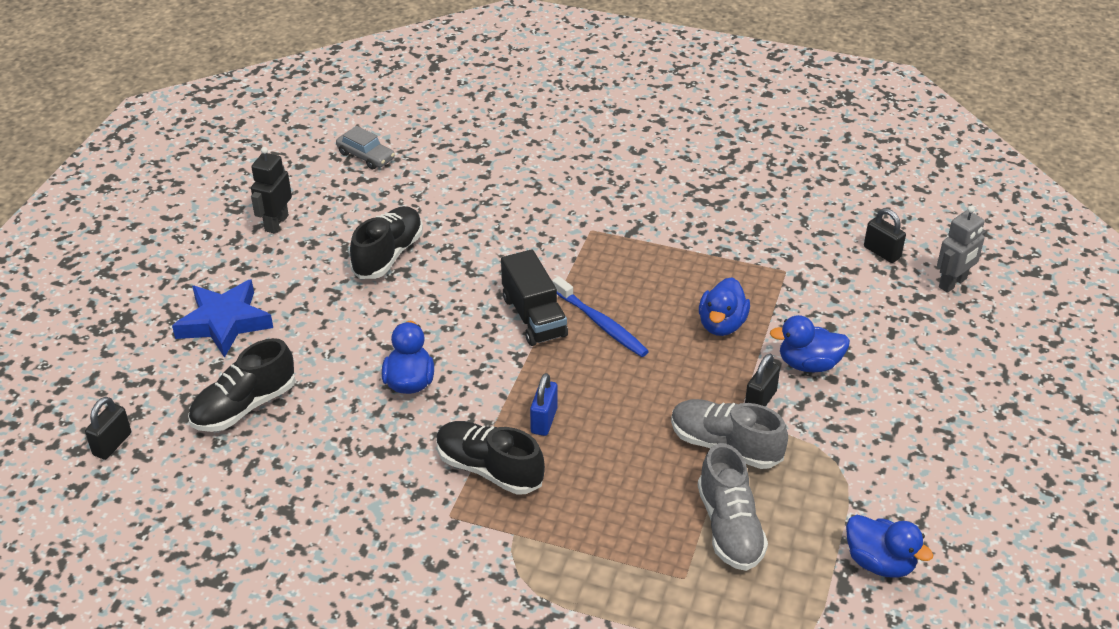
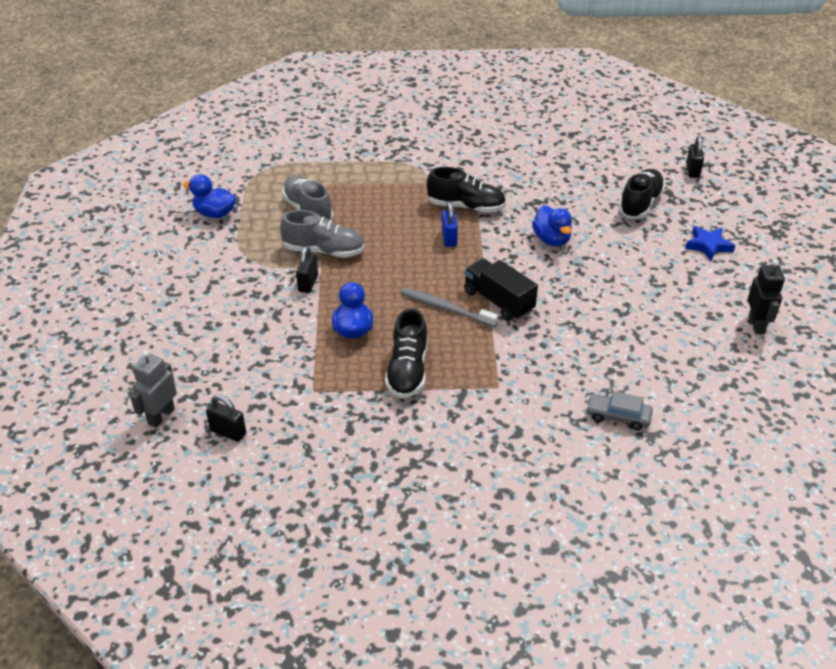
camera: 160 degrees right, 0 degrees up
(224, 322) = (708, 246): blue star -> blue star, size x0.66
(366, 156) = (753, 410): grey car -> grey car (618, 416)
(388, 255) = (644, 321): black shoe -> black shoe (407, 371)
(601, 324) = (445, 308): blue toothbrush -> grey toothbrush
(808, 364) = (278, 316): blue duck -> none

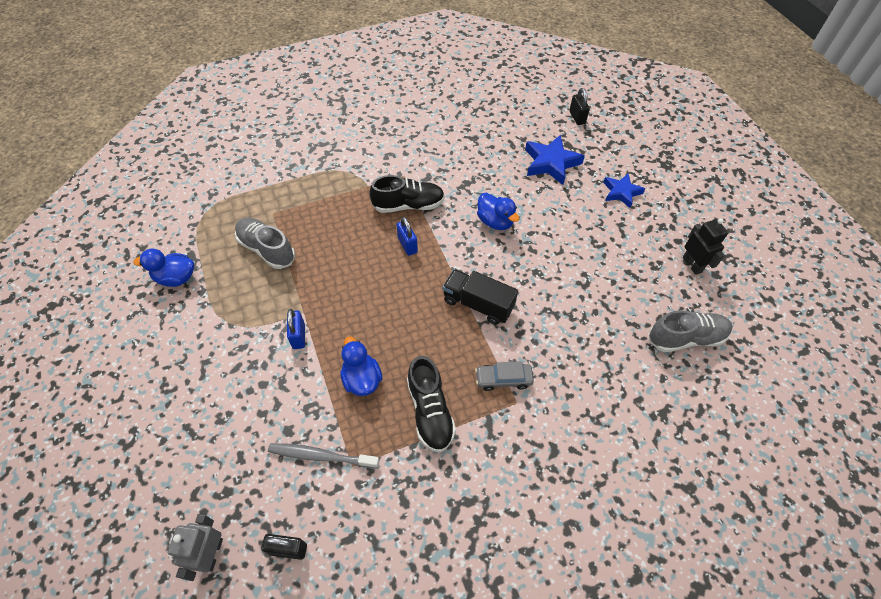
camera: 20 degrees left, 15 degrees up
(308, 283) = (299, 336): black padlock -> blue padlock
(324, 251) = (299, 292): grey shoe -> grey shoe (686, 338)
(445, 308) = (435, 326): grey toothbrush -> grey toothbrush (321, 456)
(618, 416) = (628, 402): grey car -> grey car (503, 379)
(640, 204) = (551, 163): black shoe -> blue star

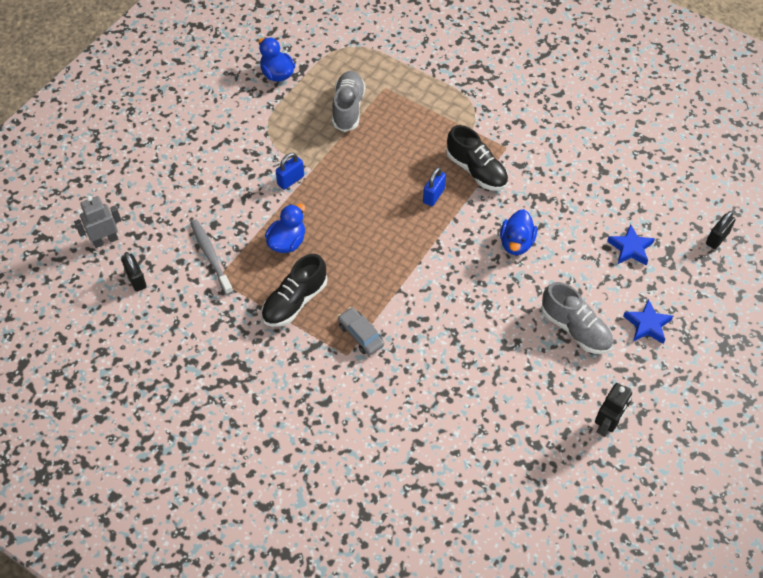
camera: 55 degrees right, 0 degrees up
(478, 304) = (417, 279): black truck -> none
(551, 163) = (630, 248): blue star -> blue star, size x0.66
(686, 338) = (513, 453): grey shoe -> grey shoe (575, 329)

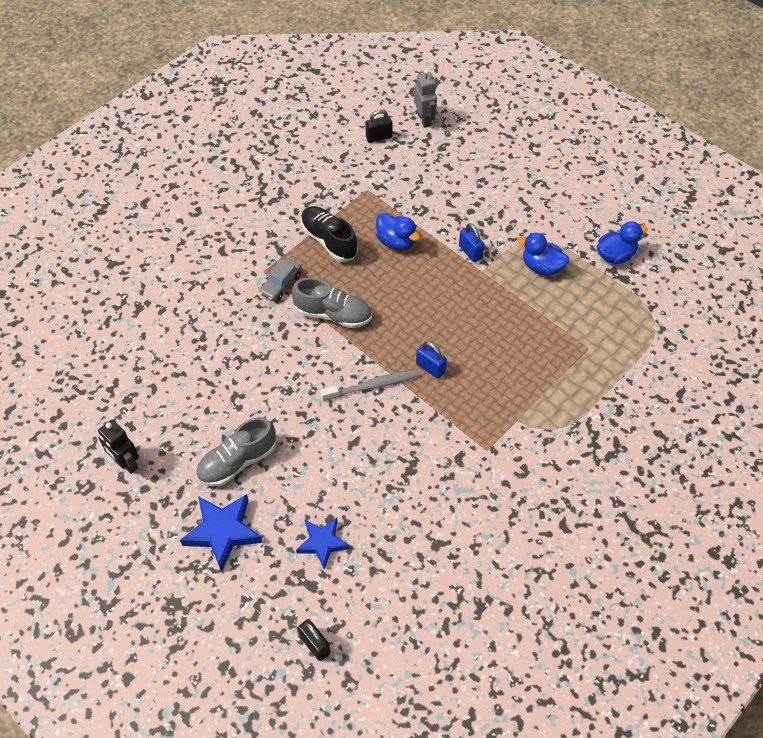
camera: 100 degrees right, 0 degrees up
(210, 256) = (393, 187): grey toothbrush -> grey toothbrush (372, 386)
(348, 108) = (561, 310): grey shoe -> grey shoe (333, 314)
(360, 335) = (281, 284): grey car -> grey car turned 150 degrees clockwise
(476, 170) = (457, 413): black shoe -> none
(516, 243) = (354, 431): blue duck -> blue duck (541, 267)
(647, 325) = (222, 532): blue star -> blue star, size x1.51

